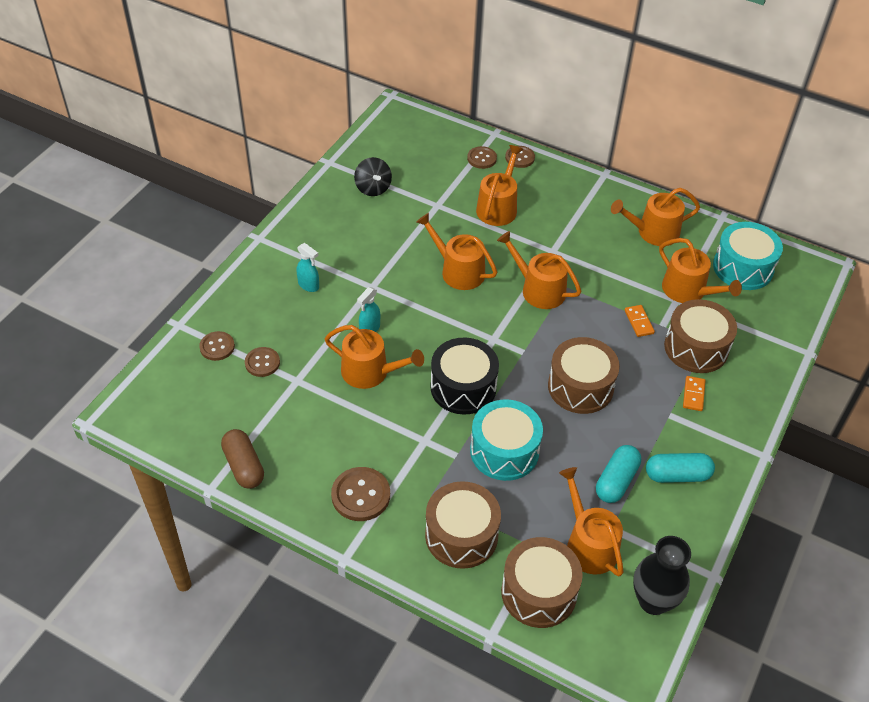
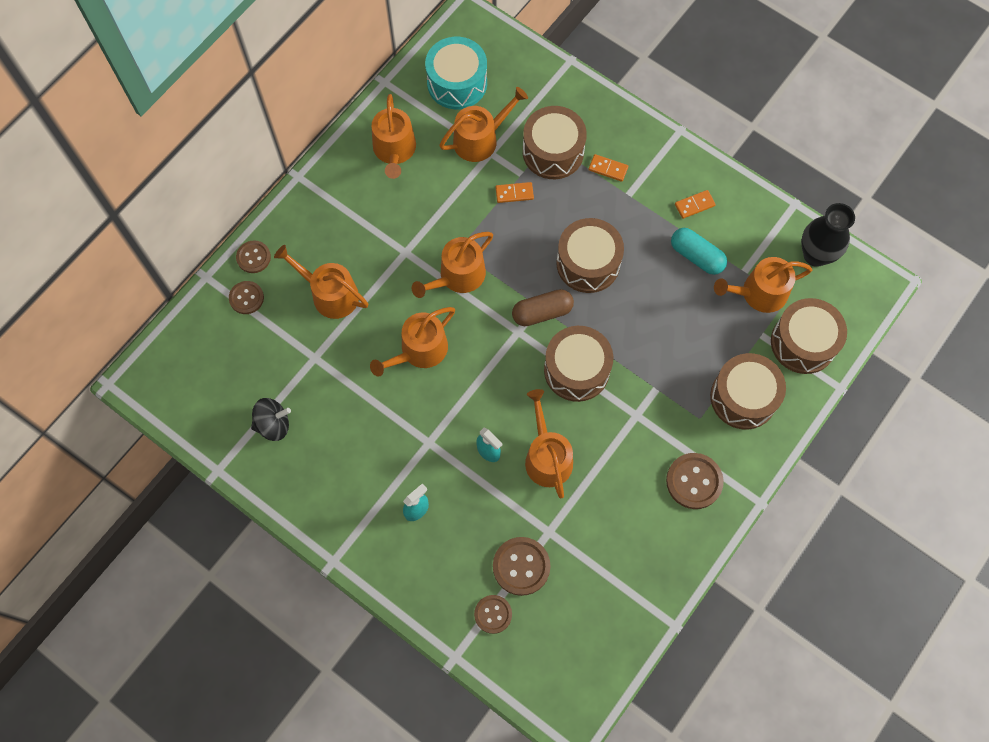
camera: 80 degrees left, 20 degrees up
(244, 466) = (651, 591): brown capsule -> brown capsule (542, 312)
(262, 363) = (521, 566): brown button -> brown button, size x1.54
(370, 372) = (547, 457): orange watering can -> orange watering can turned 45 degrees counterclockwise
(463, 387) = (576, 370): black drum -> brown drum
(504, 451) = (655, 345): turquoise drum -> none
(677, 475) = (694, 205): turquoise capsule -> orange domino

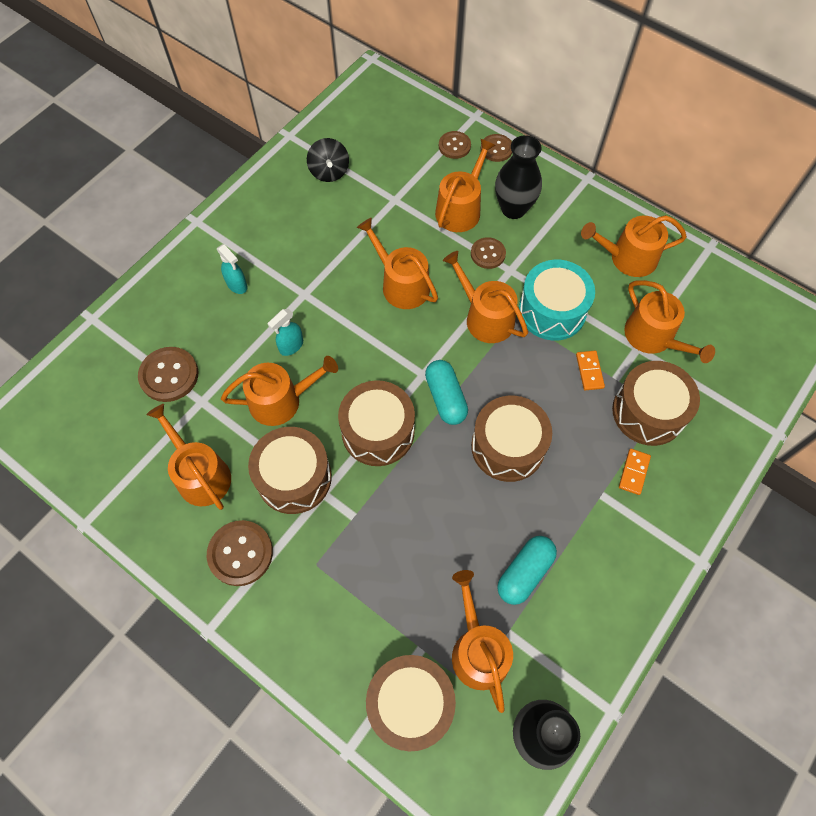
camera: 90 degrees right, 5 degrees down
(332, 245) = (513, 209): none -> black vase
(457, 83) = (722, 314): turquoise drum -> turquoise drum (552, 311)
(493, 614) = (126, 350): brown button -> brown button (488, 254)
(542, 312) = (445, 398): brown capsule -> turquoise capsule
(623, 524) = (200, 474): none -> orange watering can
(694, 205) = (595, 574): orange domino -> none
(743, 397) = (339, 619): brown drum -> brown drum (294, 477)

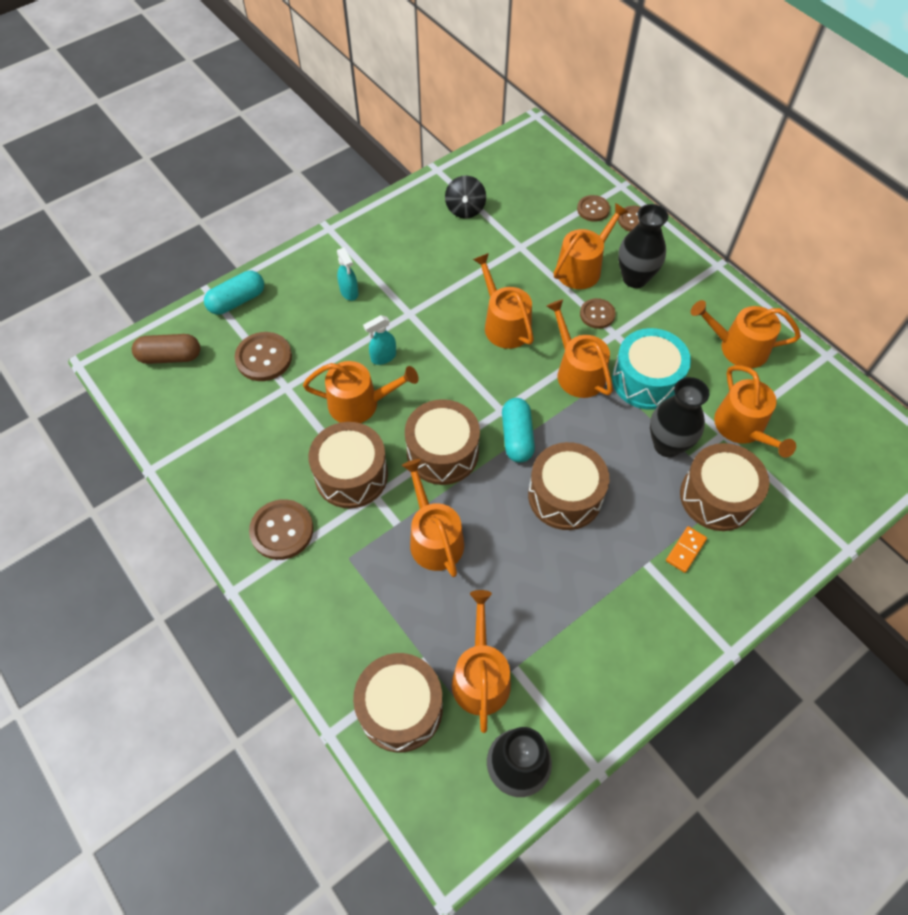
camera: 15 degrees right, 5 degrees down
(70, 397) = (170, 356): none -> brown capsule
(200, 474) = (266, 451): orange watering can -> orange watering can (434, 538)
(524, 572) = (547, 616): turquoise capsule -> turquoise capsule (237, 301)
(589, 371) = (667, 445): orange domino -> black vase

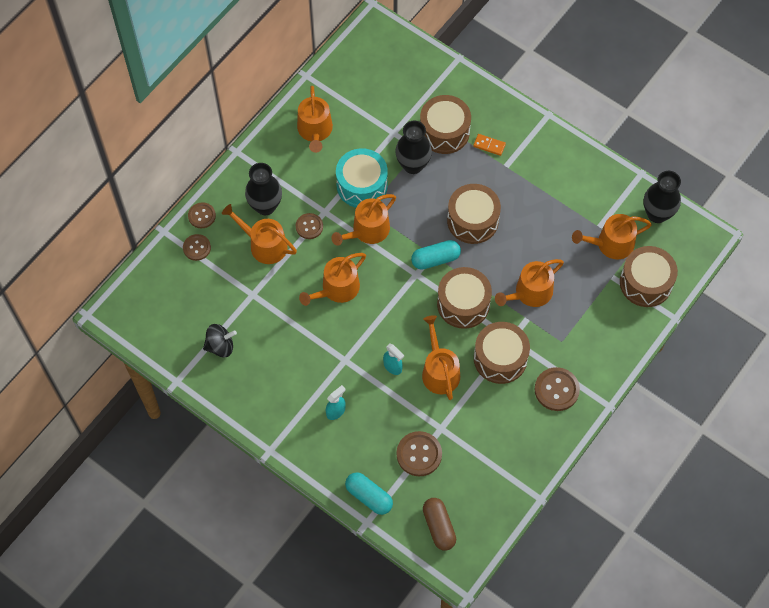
camera: 105 degrees left, 5 degrees up
(743, 428) = (385, 122): orange watering can -> none

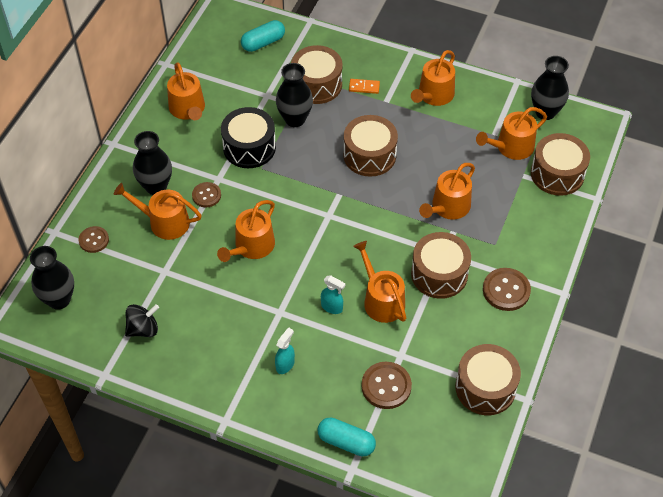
camera: 15 degrees left, 10 degrees down
(153, 299) = (59, 299): none -> black vase
(202, 216) = (91, 209): brown button -> none
(362, 185) = (249, 147): turquoise drum -> black drum
(367, 231) = (267, 186): orange watering can -> orange watering can (434, 95)
(435, 259) = (344, 197): turquoise capsule -> turquoise capsule (263, 43)
(438, 527) = (430, 454): brown capsule -> none
(463, 304) = (385, 232): brown drum -> brown drum (485, 387)

